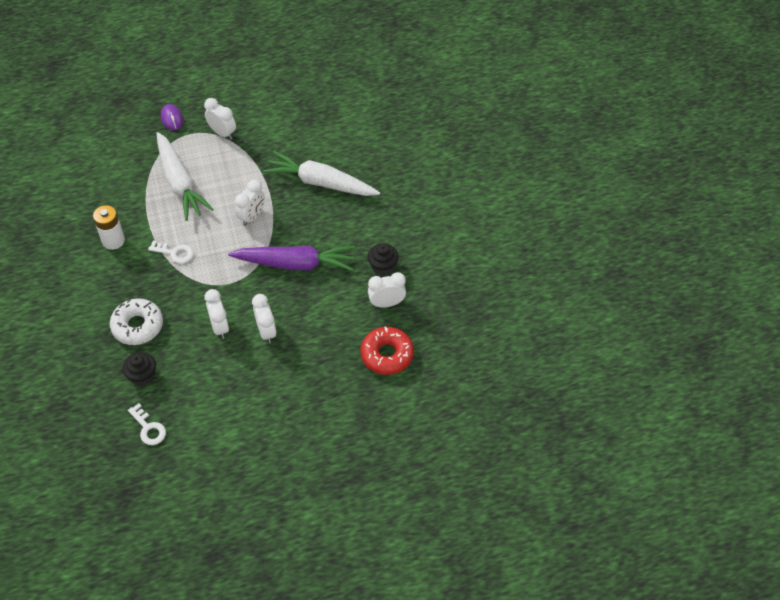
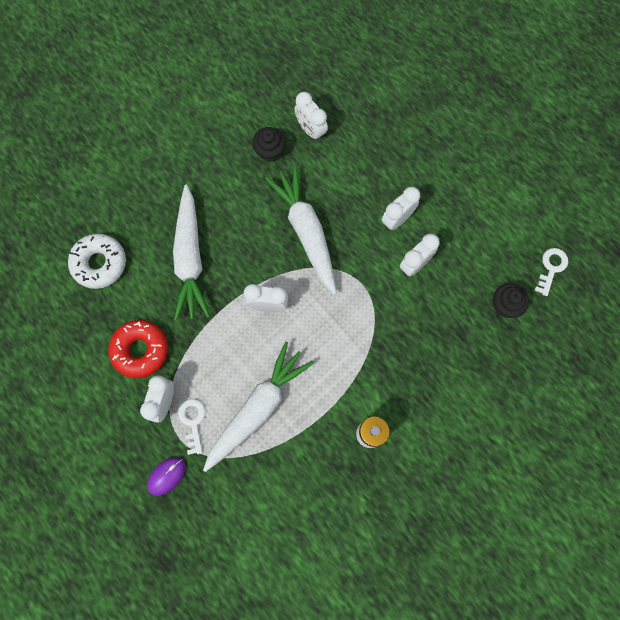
camera: 115 degrees left, 20 degrees up
(137, 326) = (456, 343): white donut -> white donut (99, 263)
(175, 253) = (352, 358): white key -> white key (193, 421)
(295, 264) = (306, 232): purple carrot -> white carrot
(387, 355) = (366, 106): red donut -> red donut (140, 350)

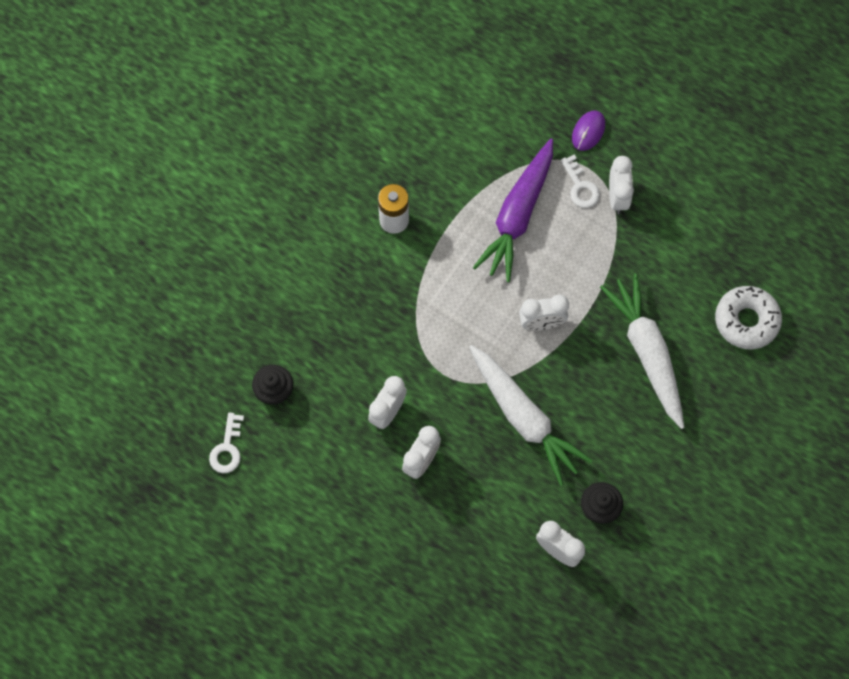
camera: 165 degrees right, 5 degrees down
(140, 350) = (662, 241): red donut -> none
(257, 408) = (518, 215): white carrot -> purple carrot

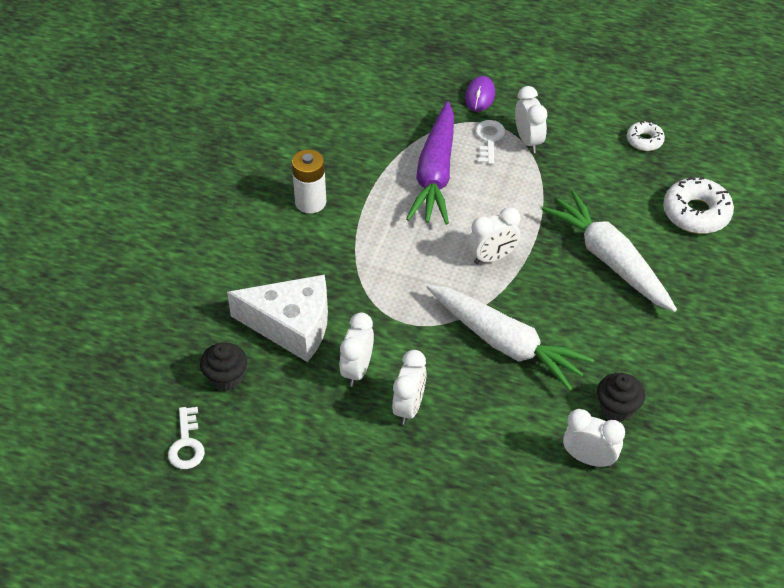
camera: 15 degrees left, 20 degrees down
(343, 352) = (291, 326): none -> white cheese
(580, 187) = (489, 139): white key -> white key turned 135 degrees counterclockwise
(728, 224) = (644, 140): none -> white donut

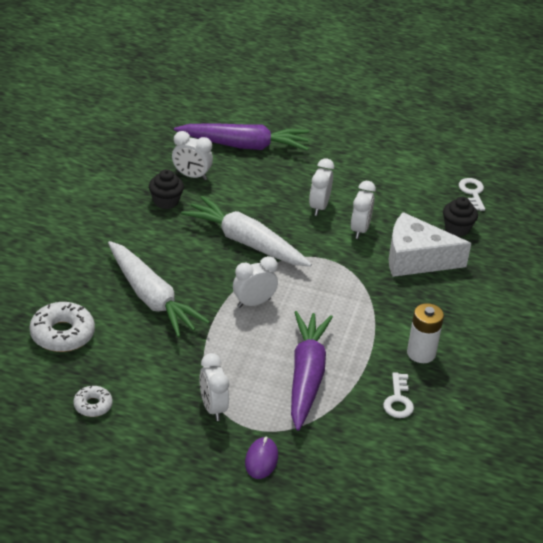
camera: 175 degrees right, 10 degrees down
(489, 139) = (253, 410): white key -> white key (398, 400)
(517, 528) = (244, 145): none -> purple carrot

